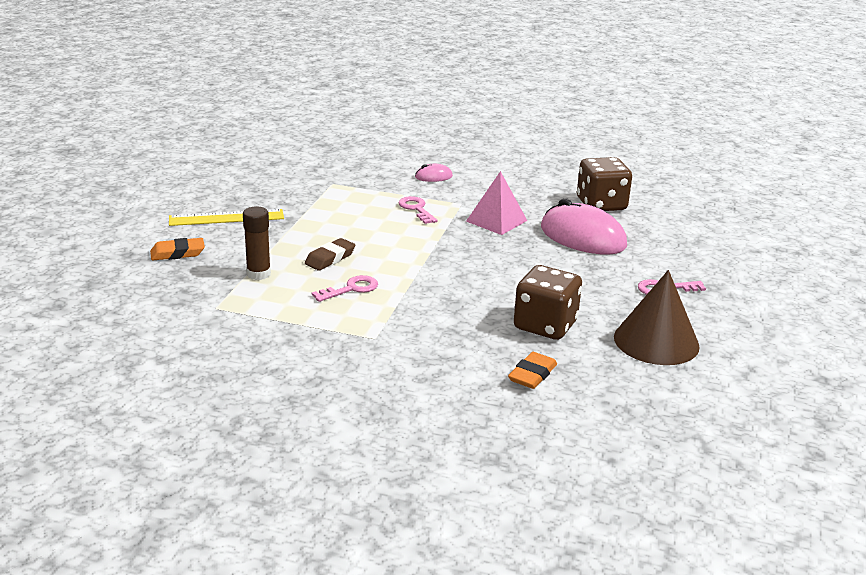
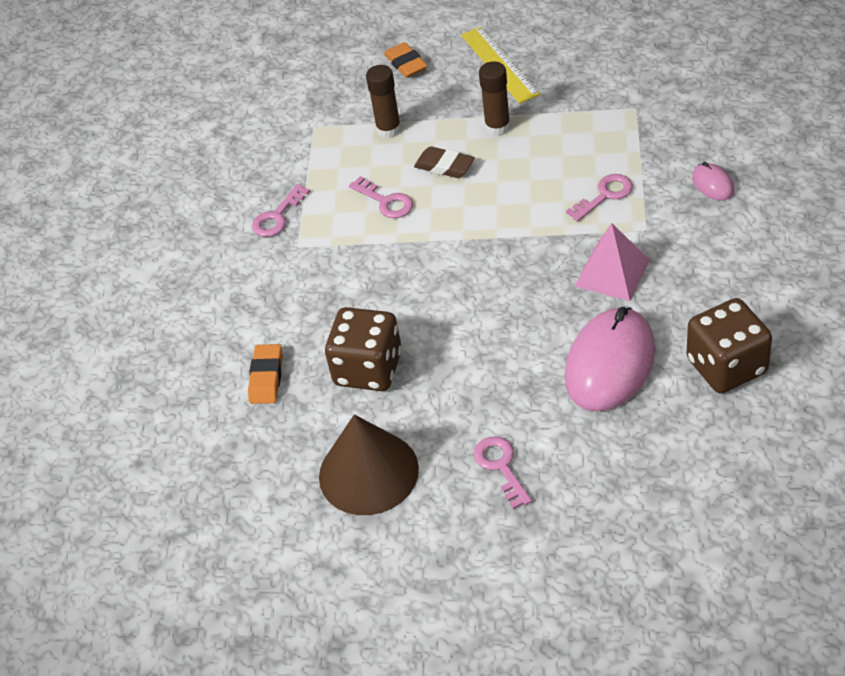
camera: 85 degrees right, 20 degrees up
(303, 231) = (497, 127): none -> brown glue stick
(326, 343) = (277, 216): none -> pink key
(532, 375) = (266, 377): orange eraser -> orange eraser turned 75 degrees clockwise

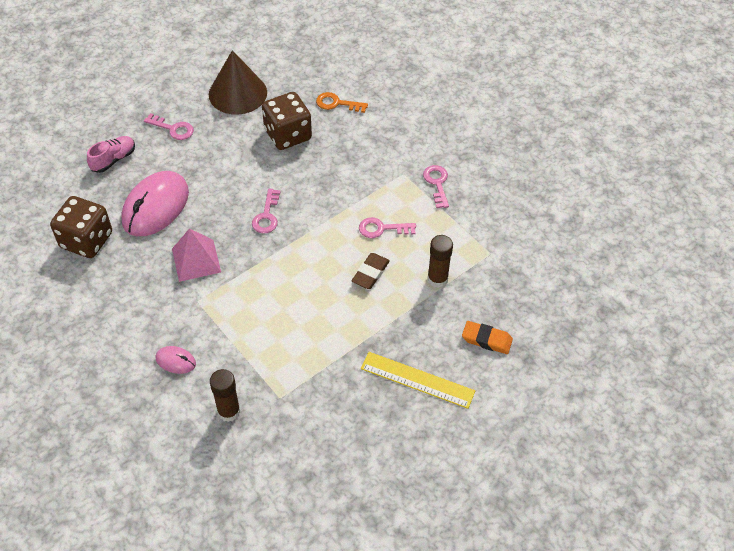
camera: 130 degrees right, 5 degrees up
(266, 377) = (337, 103): orange eraser -> orange key
(444, 166) = (370, 273): brown eraser -> brown eraser turned 45 degrees counterclockwise
(497, 127) = (365, 323): brown glue stick -> brown glue stick (229, 411)
(604, 195) = (243, 311): pink key -> pink key (267, 216)
(610, 363) = (155, 207): pink mouse -> pink mouse turned 45 degrees clockwise
(616, 465) = (113, 160): none -> pink shoe

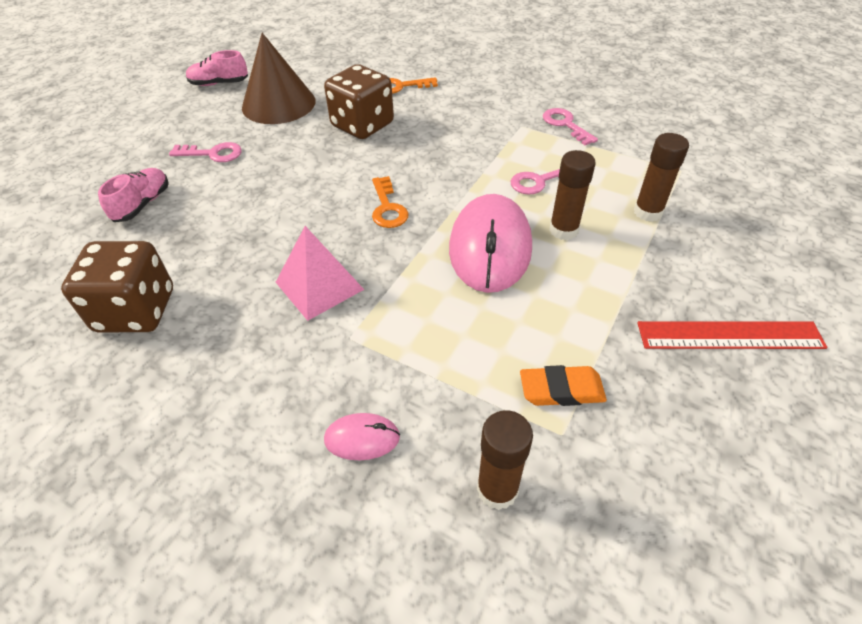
camera: 20 degrees left, 5 degrees down
(155, 207) = (227, 240): pink mouse -> pink mouse (490, 248)
(203, 57) = (219, 83): none -> pink shoe
(267, 216) = (387, 208): pink key -> orange key
(370, 273) = (563, 230): brown eraser -> brown glue stick
(417, 380) = (729, 335): yellow ruler -> red ruler
(486, 340) = (765, 258): orange eraser -> orange eraser (561, 390)

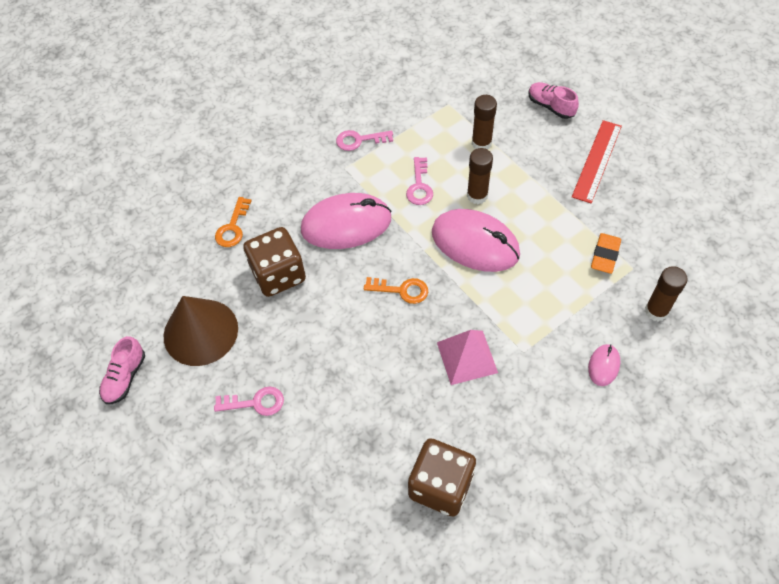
camera: 65 degrees left, 10 degrees up
(142, 204) = (305, 471): pink shoe -> pink shoe (550, 106)
(212, 154) = (255, 402): pink key -> pink key turned 60 degrees clockwise
(449, 147) = (346, 224): none -> pink mouse

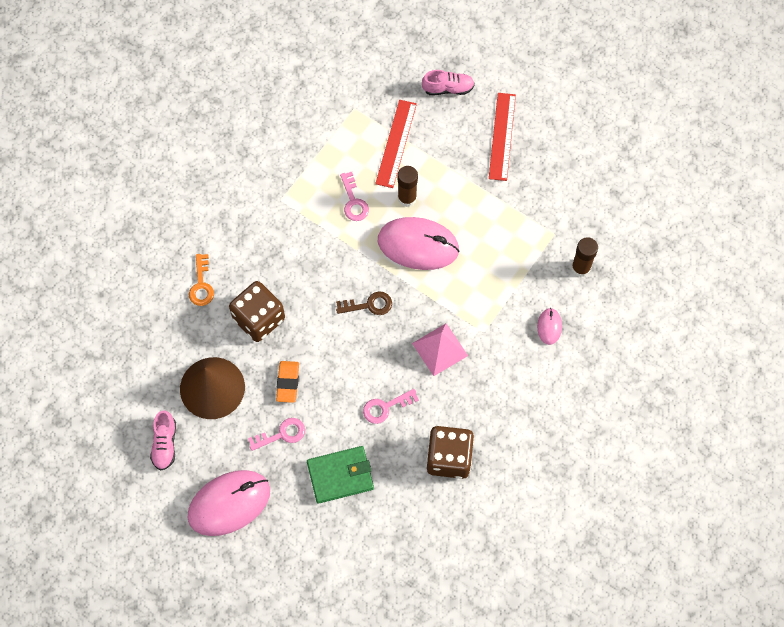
camera: 20 degrees left, 10 degrees up
(304, 469) = (340, 475): none -> green wallet
(346, 224) = (301, 256): pink mouse -> pink mouse (229, 503)
(359, 140) = (284, 168): pink key -> pink key (385, 407)
(401, 290) = (369, 305): orange key -> brown key
(481, 143) = (396, 143): brown glue stick -> red ruler
(550, 106) = (448, 88): pink shoe -> pink shoe turned 150 degrees clockwise
(605, 255) = (529, 228): orange eraser -> orange eraser (288, 383)

